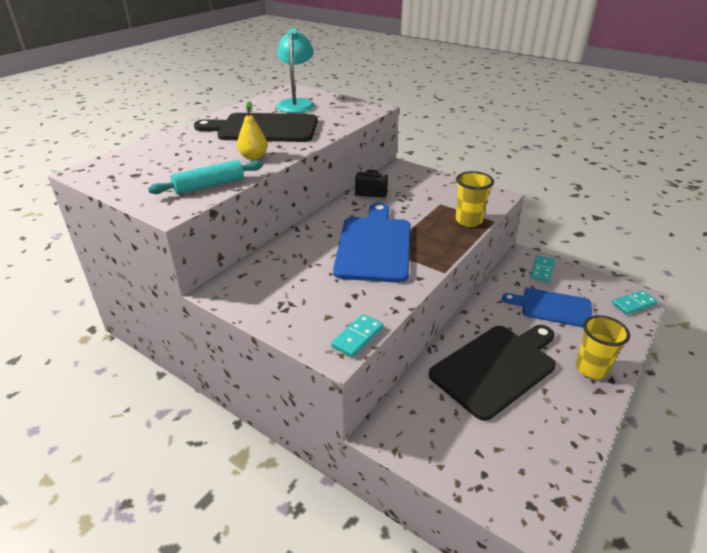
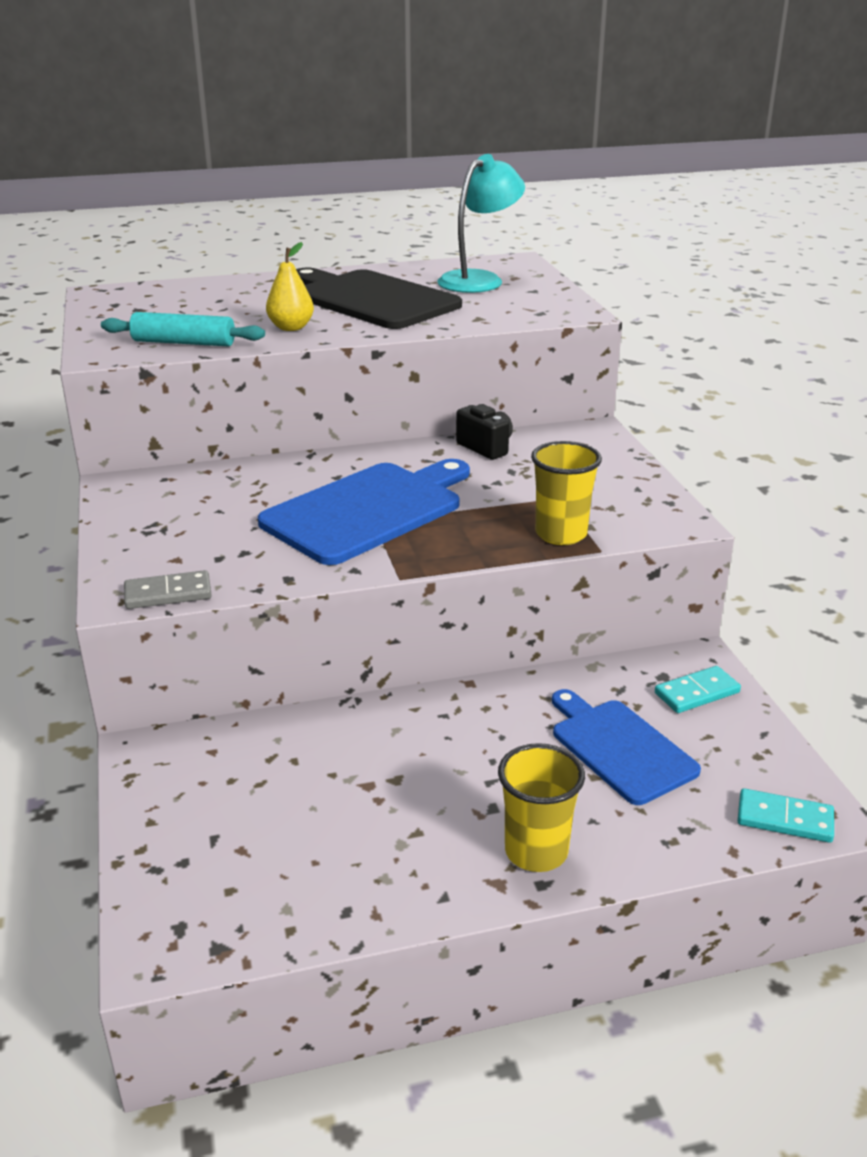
camera: 40 degrees right, 5 degrees down
(357, 337) = (168, 594): turquoise domino -> grey domino
(496, 367) = (395, 769): black cutting board -> none

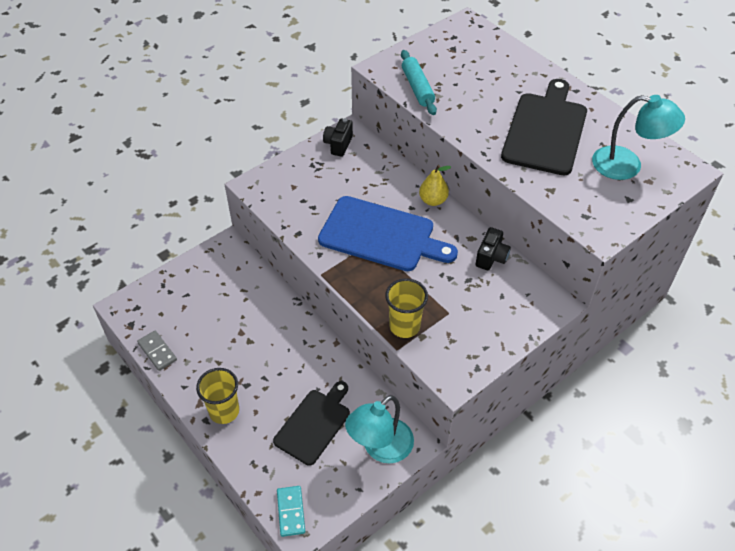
camera: 65 degrees right, 20 degrees up
(133, 500) = (338, 145): none -> black camera
(168, 594) = (263, 198): grey domino -> grey domino (157, 352)
(291, 328) = (470, 117): yellow pear -> yellow pear (433, 200)
(619, 748) = (314, 424): blue cutting board -> black cutting board
(696, 693) = (380, 448): turquoise domino -> turquoise lamp

